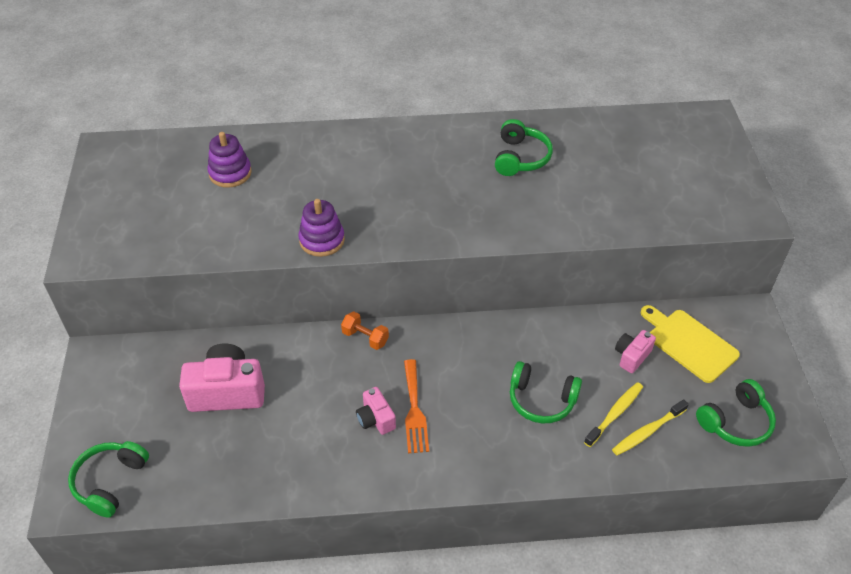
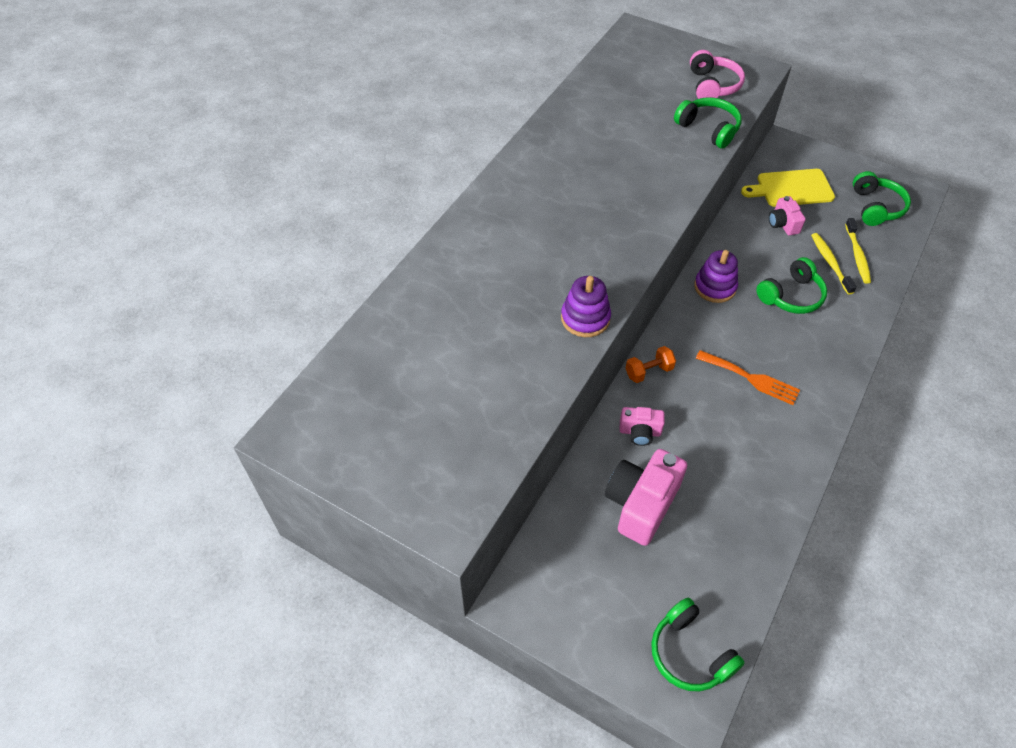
camera: 55 degrees left, 5 degrees up
(230, 173) = (430, 344): purple stacking toy -> purple stacking toy (715, 287)
(376, 419) = (744, 409): pink camera -> pink camera (640, 432)
(520, 158) = (590, 147): green headphones -> green headphones (708, 129)
(691, 196) = (712, 86): none -> pink headphones

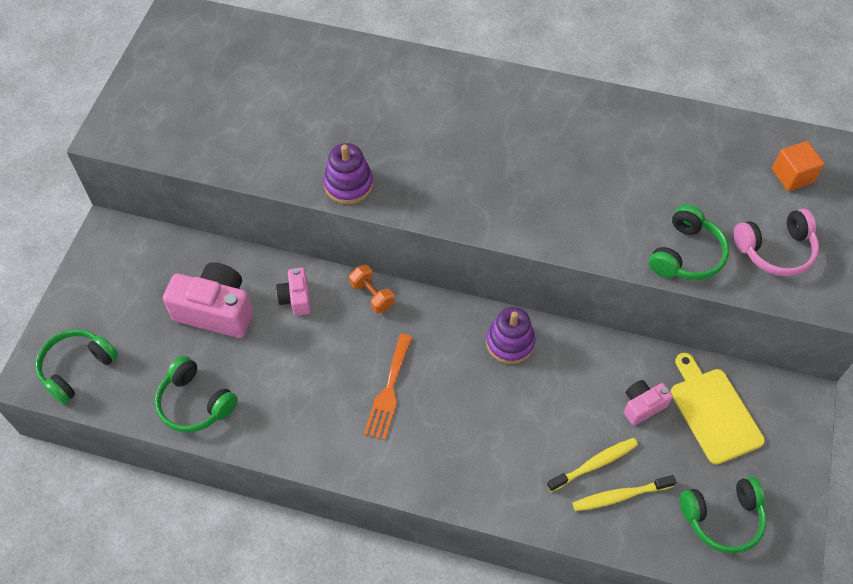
camera: 75 degrees right, 5 degrees up
(647, 60) = (792, 176): none -> orange cube
(791, 296) = (523, 423): green headphones -> green headphones (195, 403)

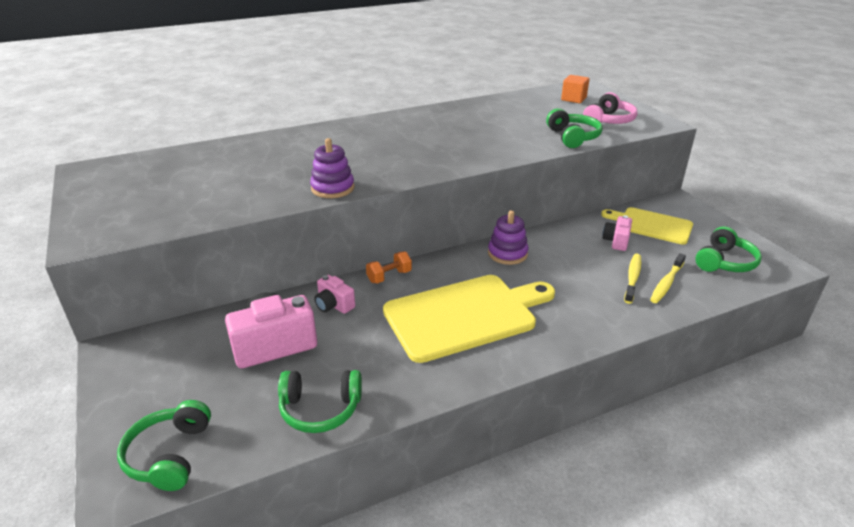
camera: 40 degrees left, 25 degrees down
(372, 295) = (389, 276): orange dumbbell -> orange dumbbell turned 45 degrees counterclockwise
(389, 391) = (465, 315): orange fork -> yellow cutting board

